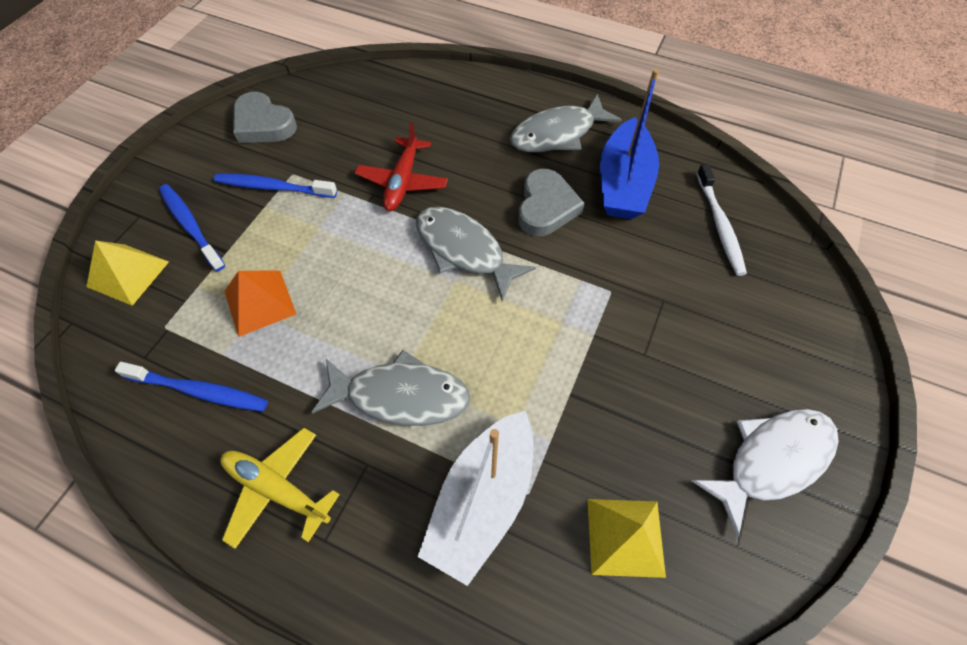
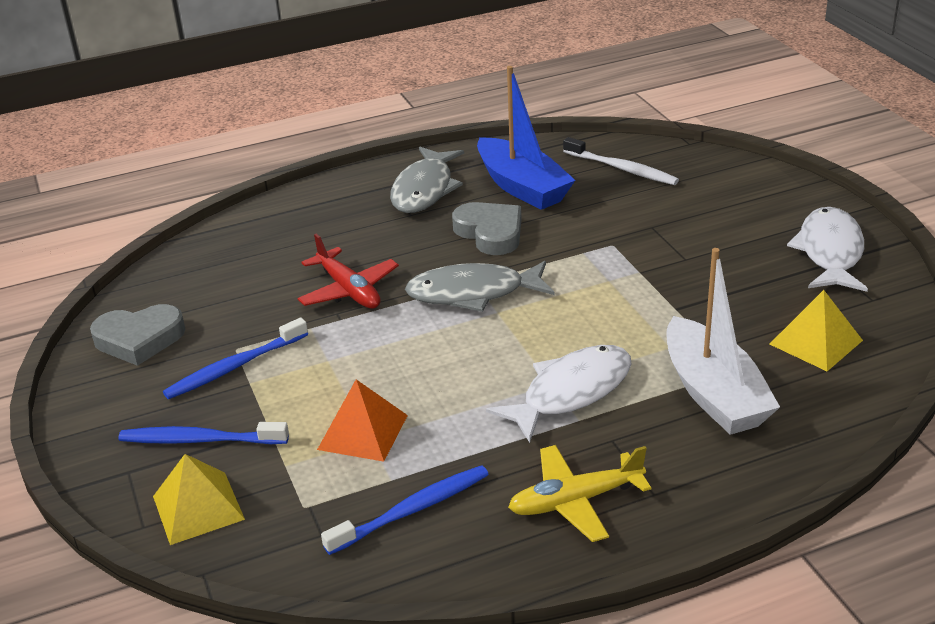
camera: 45 degrees left, 25 degrees down
(401, 396) = (571, 392): grey fish -> white fish

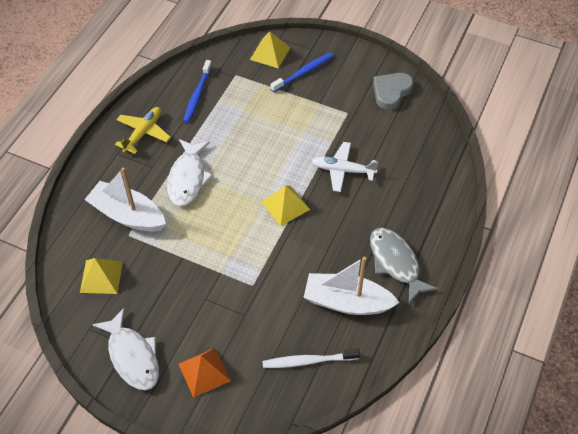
camera: 135 degrees right, 20 degrees up
(235, 367) = (335, 105): blue toothbrush -> none
(349, 290) = (342, 170): red plane -> white plane
(362, 432) = (249, 111): orange pyramid -> orange pyramid (204, 372)
(473, 293) = (285, 205): grey fish -> yellow pyramid
(490, 233) = (322, 252): grey heart -> none
(522, 187) = (347, 302): blue boat -> white boat

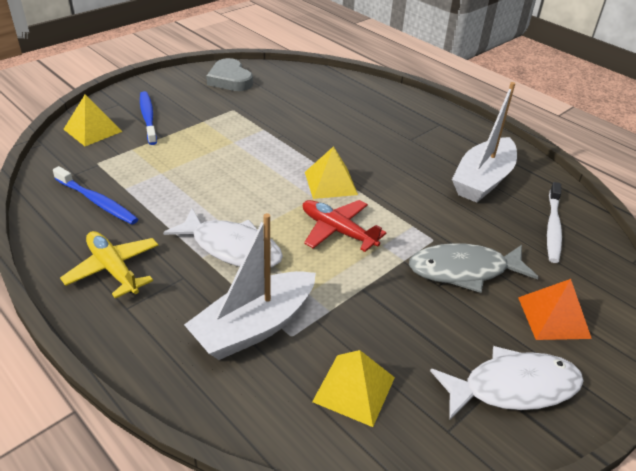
camera: 70 degrees left, 15 degrees down
(233, 227) = (337, 231): none -> red plane
(342, 170) = (308, 134): white plane -> none
(396, 263) = (445, 138): grey fish -> grey fish (464, 270)

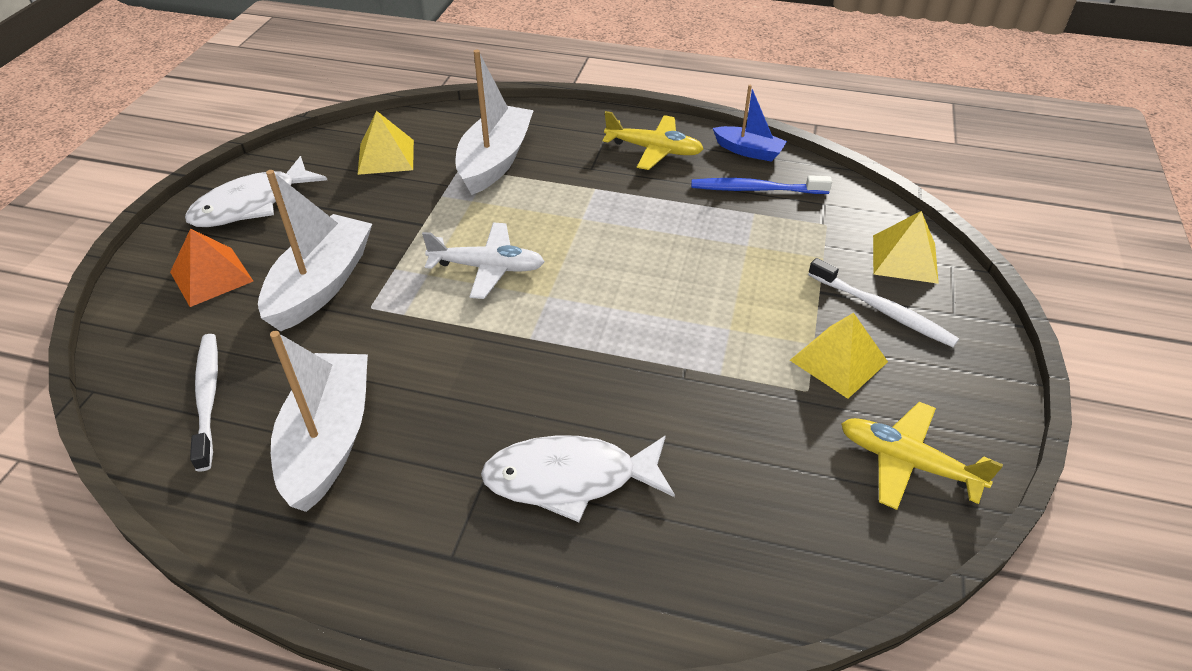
camera: 150 degrees right, 5 degrees up
(49, 232) = (748, 151): none -> blue boat
(148, 118) = (882, 310): blue toothbrush -> white toothbrush
(230, 80) = (907, 462): grey heart -> yellow plane
(232, 248) = (577, 206): white fish -> white fish (570, 479)
(330, 183) = (545, 326): yellow pyramid -> yellow pyramid (839, 361)
(337, 231) = (488, 268): red plane -> white plane
(464, 270) = (321, 285): grey fish -> white boat

